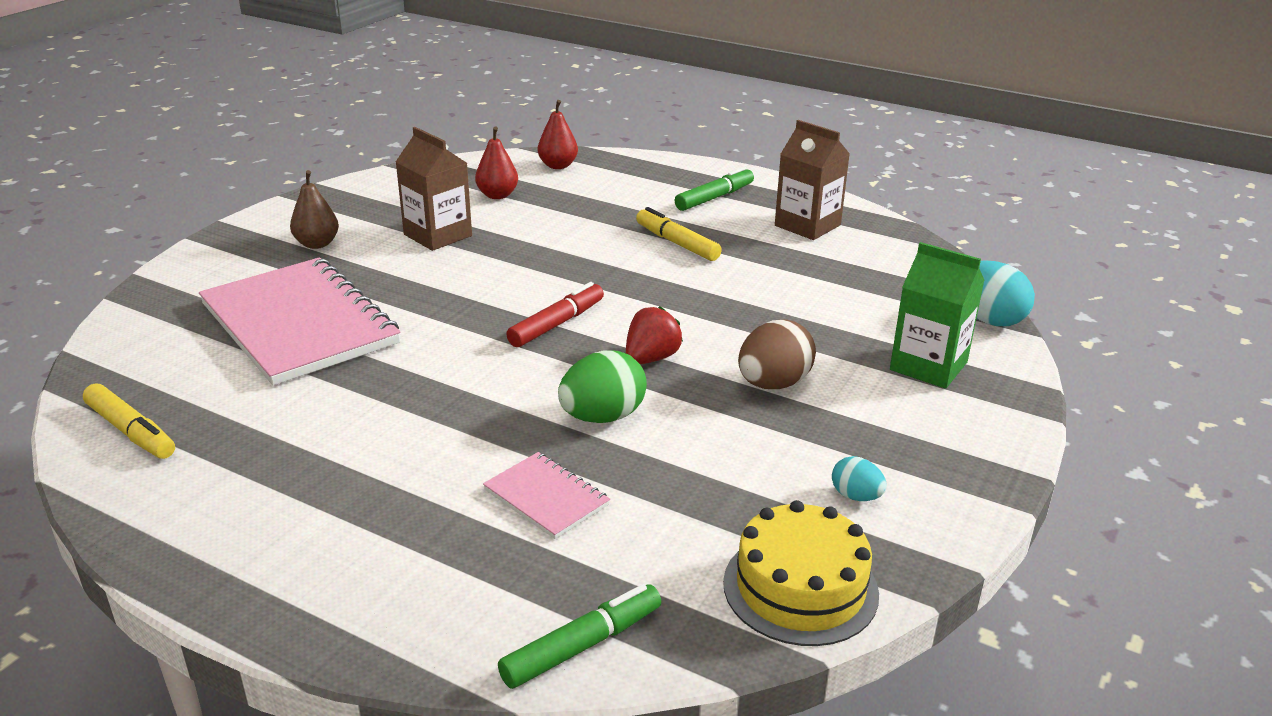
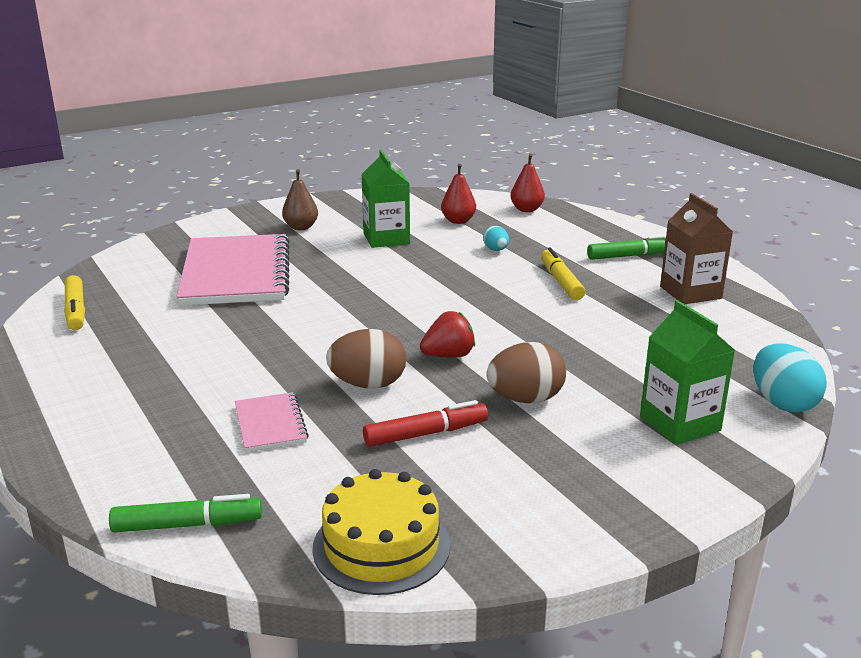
camera: 30 degrees right, 5 degrees down
(438, 235) = (386, 238): brown carton -> green carton
(557, 324) = (405, 315): red marker -> red marker (426, 434)
(602, 417) = (368, 384): green egg -> brown egg
(856, 496) = (501, 498): turquoise egg -> turquoise egg (496, 250)

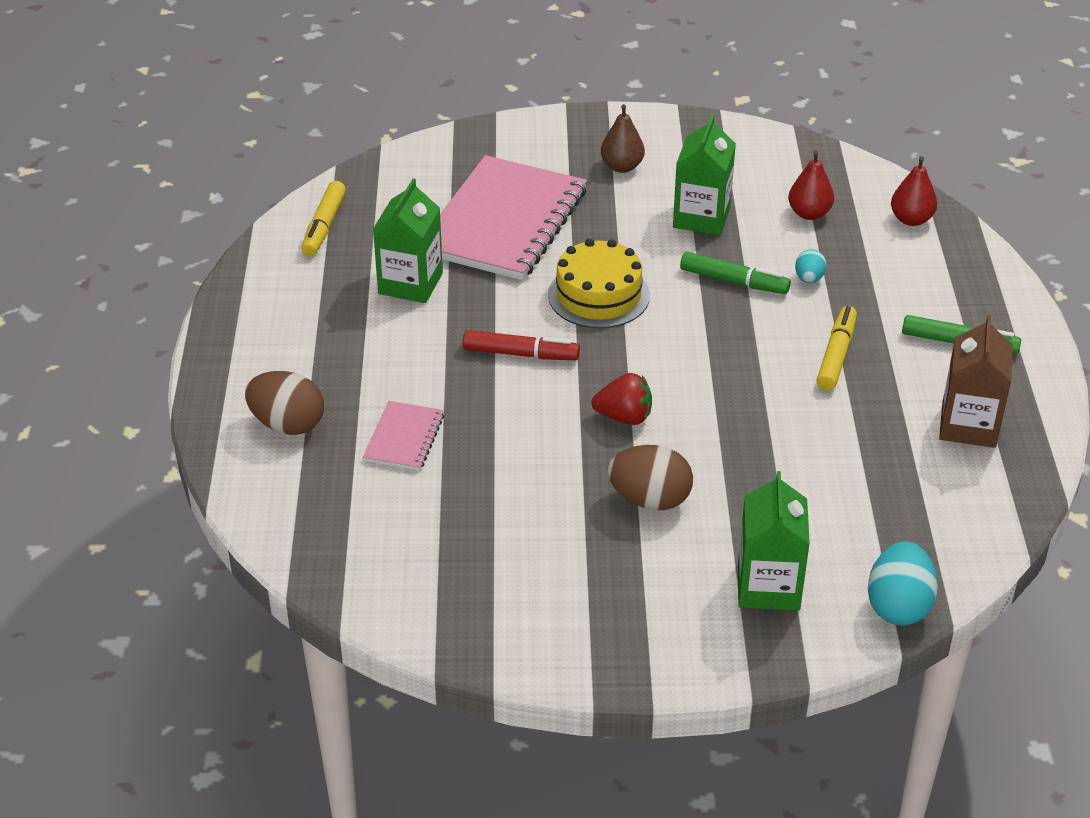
camera: 30 degrees right, 15 degrees up
(186, 325) = (410, 283): none -> green carton
(187, 525) = (276, 516): green marker -> green marker (734, 281)
(368, 384) = (521, 424): brown egg -> brown egg (287, 424)
(381, 546) = (403, 598): yellow cake -> yellow cake (598, 295)
(426, 434) = (526, 502): red marker -> red marker (520, 354)

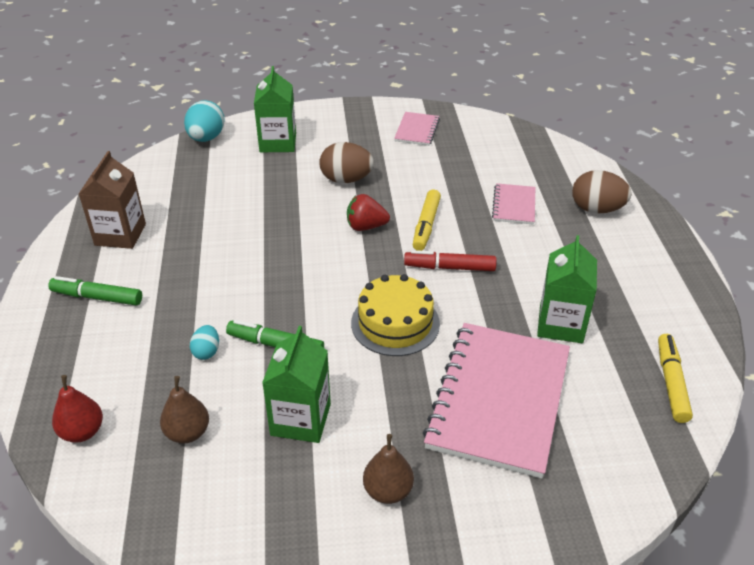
camera: 175 degrees right, 0 degrees up
(519, 601) = (417, 130): none -> pink notebook
(809, 213) = (188, 433): red pear -> brown pear
(836, 355) = (201, 281): yellow marker -> yellow marker (426, 225)

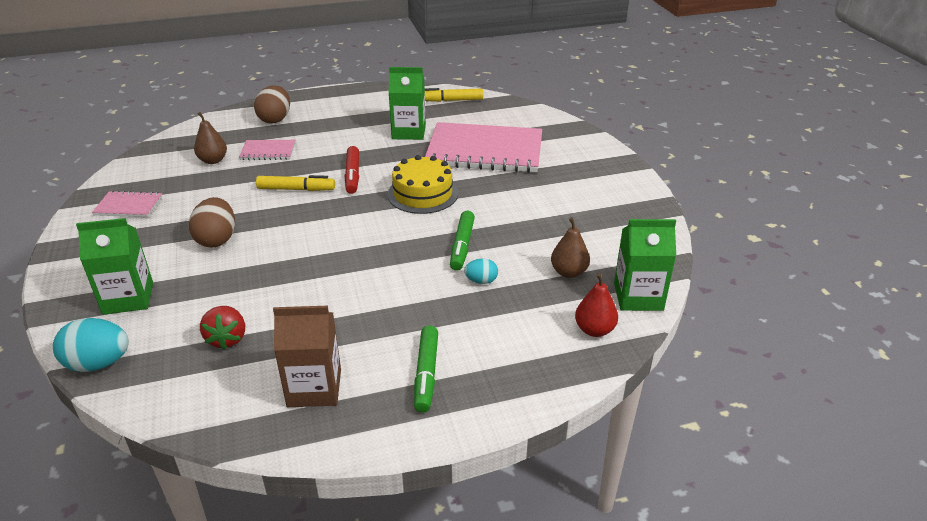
camera: 100 degrees left, 5 degrees down
(300, 419) = (533, 223): green carton -> green carton (638, 296)
(366, 226) = (298, 219): red strawberry -> red strawberry (227, 339)
(388, 491) = (574, 183): brown pear -> brown pear (213, 160)

